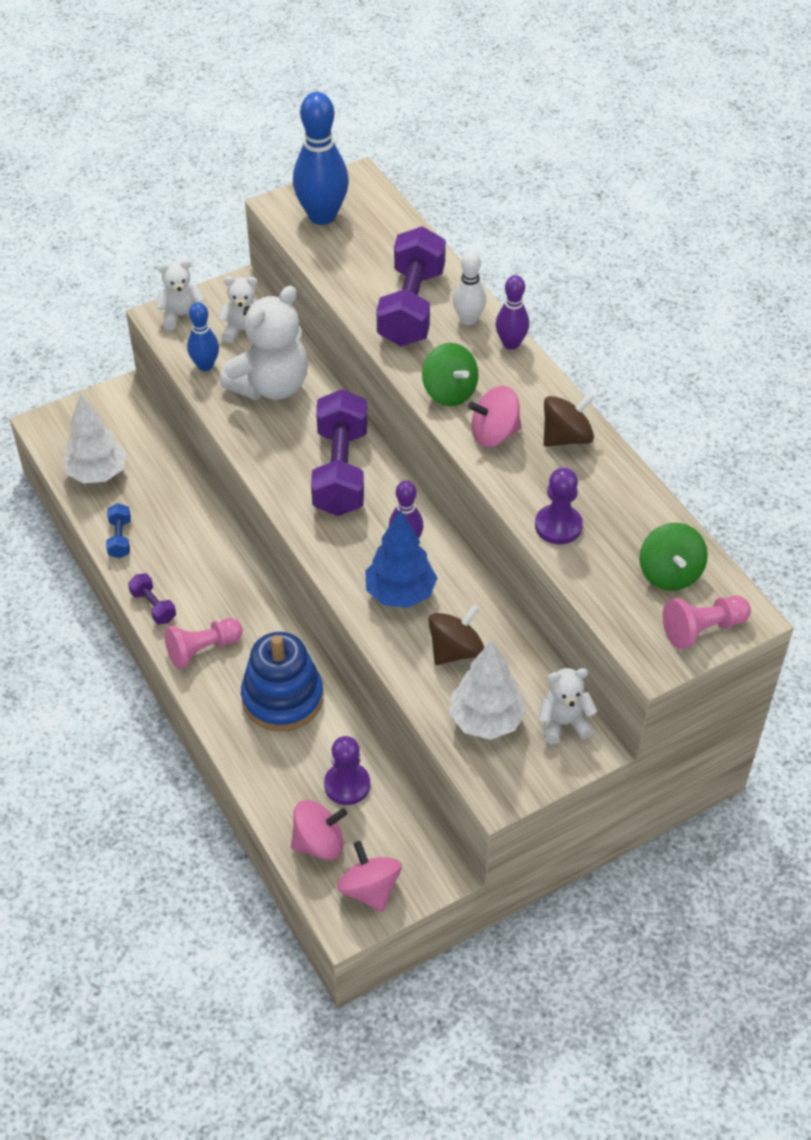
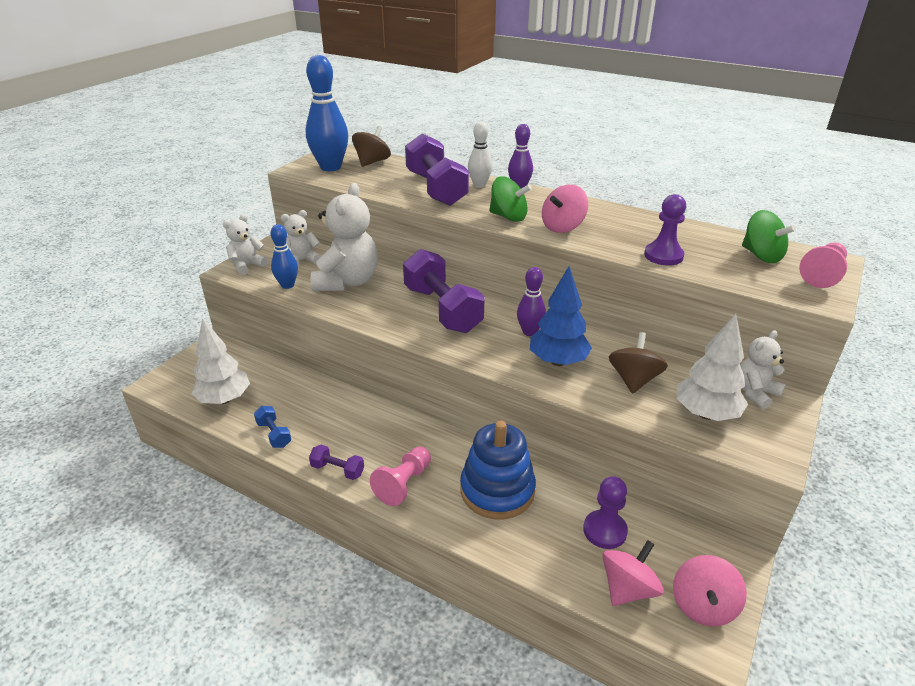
camera: 30 degrees left, 15 degrees down
(370, 889) = (703, 606): pink spinning top -> pink spinning top turned 105 degrees counterclockwise
(566, 437) = (608, 216): brown spinning top -> brown spinning top (372, 162)

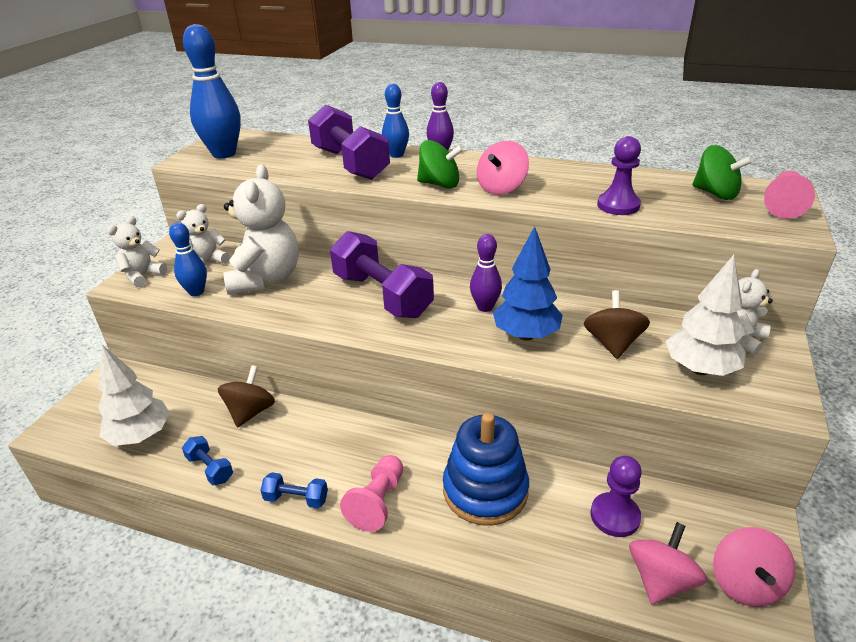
camera: 10 degrees left, 0 degrees up
(337, 470) = (296, 499): purple dumbbell -> blue dumbbell
(372, 162) = (270, 144): brown spinning top -> brown spinning top (250, 412)
(479, 185) = (396, 155): white bowling pin -> blue bowling pin

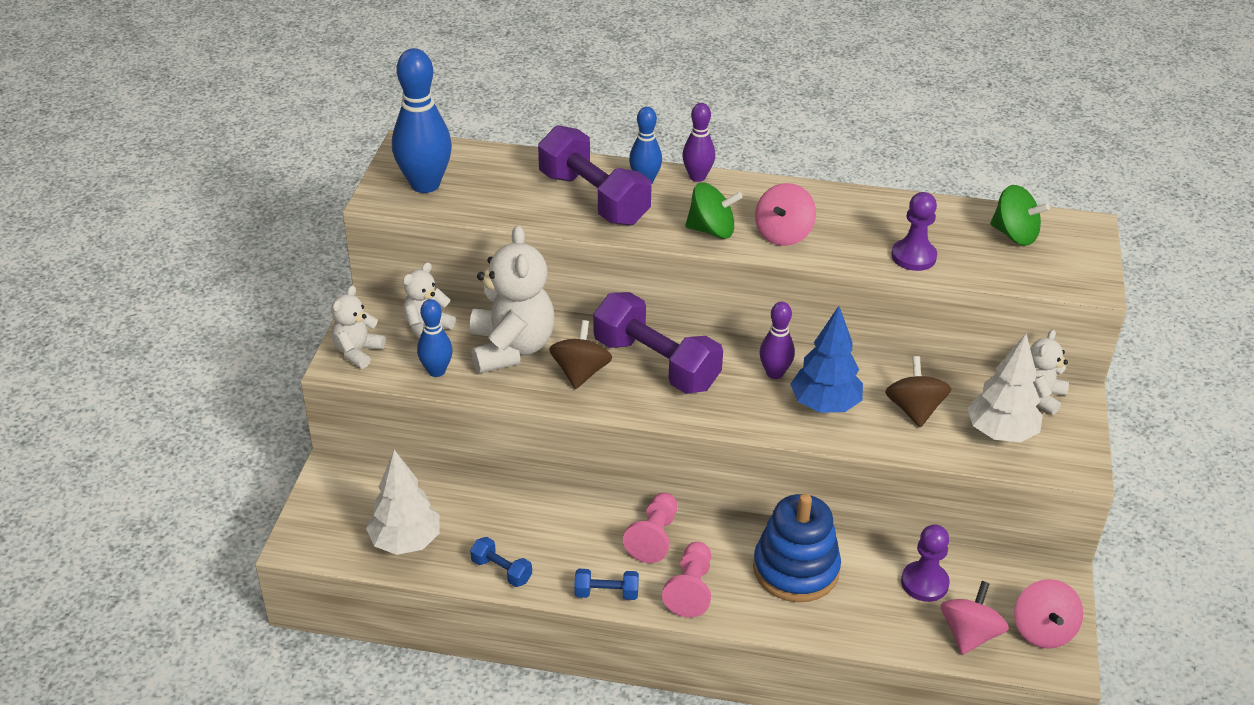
camera: 10 degrees left, 5 degrees up
(250, 412) = (518, 506): brown spinning top -> brown spinning top (580, 373)
(783, 205) = (1082, 250): pink pawn -> pink pawn (654, 537)

